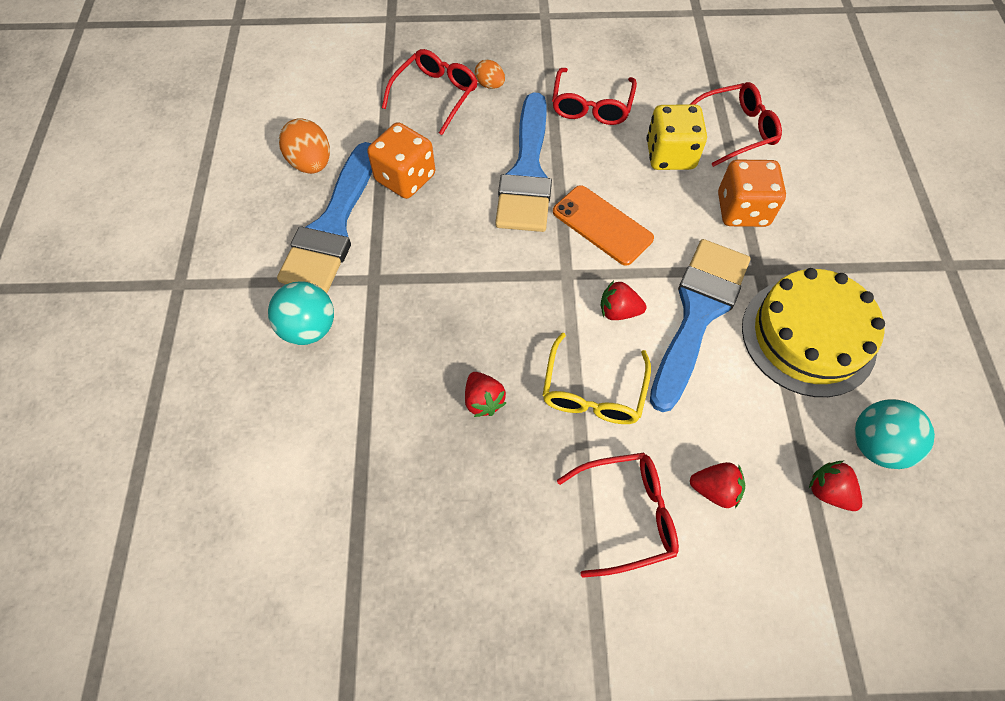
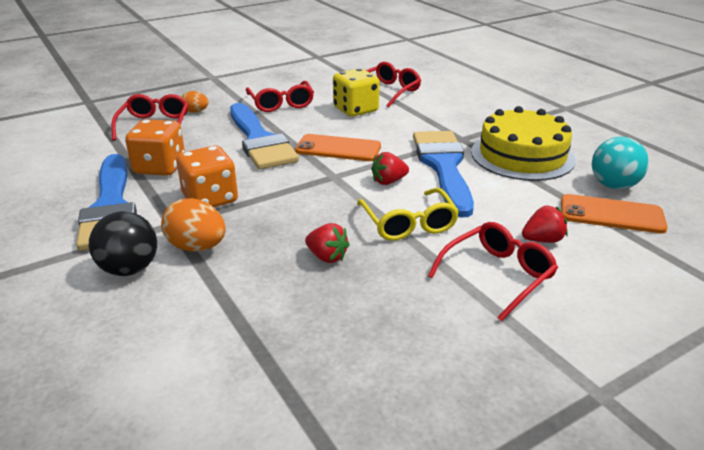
camera: 30 degrees left, 30 degrees down
(309, 328) = (129, 269): turquoise ball -> black ball
(311, 163) = (65, 181): orange egg -> orange egg (197, 247)
(742, 210) = (425, 119): orange dice -> orange dice (210, 199)
(828, 491) = (611, 214): red strawberry -> orange phone

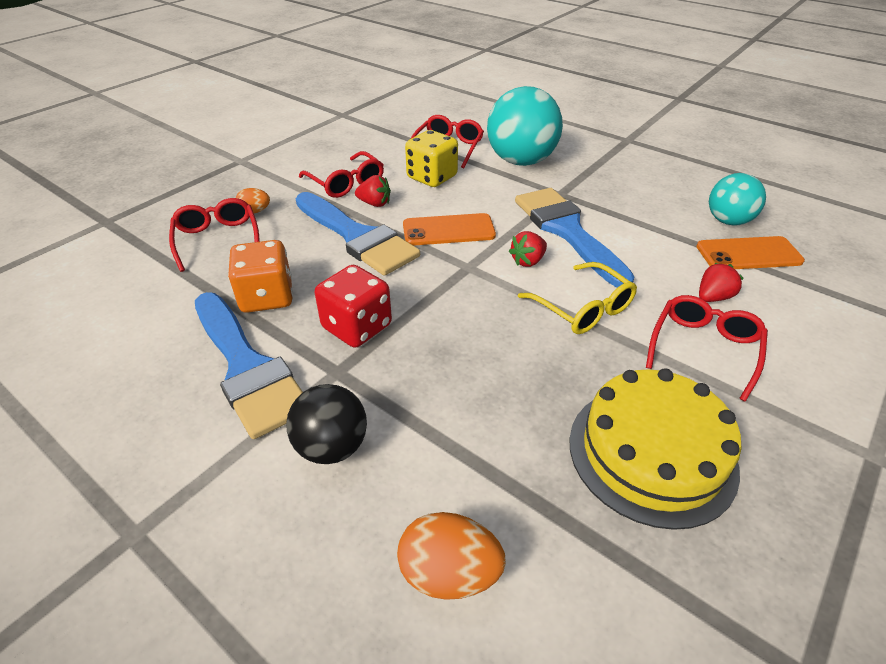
camera: 20 degrees left, 10 degrees up
(197, 247) = (388, 395): orange egg -> orange egg (449, 573)
(210, 199) = (357, 327): orange dice -> red dice
(327, 257) = (533, 370): red strawberry -> red strawberry (374, 204)
(445, 110) = (521, 161): none -> turquoise ball
(522, 155) = (628, 203): yellow cake -> yellow cake (652, 453)

